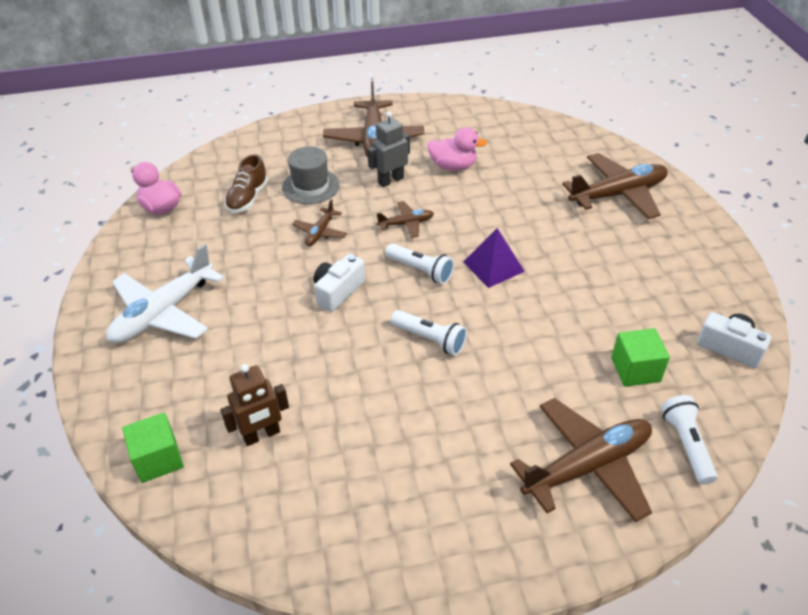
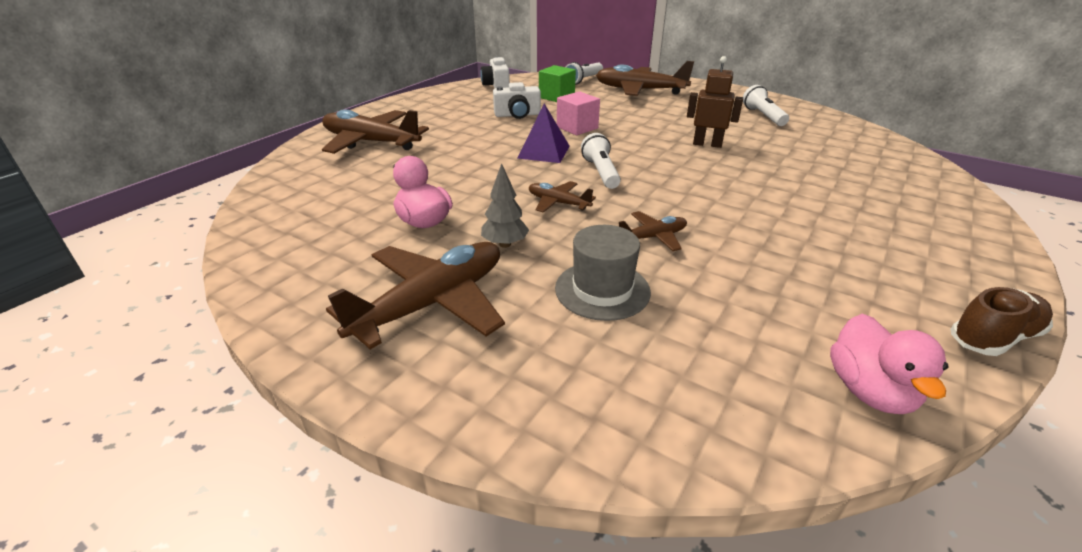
camera: 135 degrees left, 10 degrees down
(158, 459) = (922, 173): green cube -> none
(163, 313) = (897, 252): white plane -> none
(248, 198) = (705, 323): brown shoe -> brown shoe (993, 337)
(261, 435) = (827, 155): brown robot -> brown robot (707, 144)
(338, 291) = (690, 191): white camera -> white camera (517, 115)
(390, 180) = (505, 244): grey robot -> grey tree
(430, 339) = (653, 144): white flashlight -> white flashlight (763, 116)
(523, 320) = (577, 127): none -> pink cube

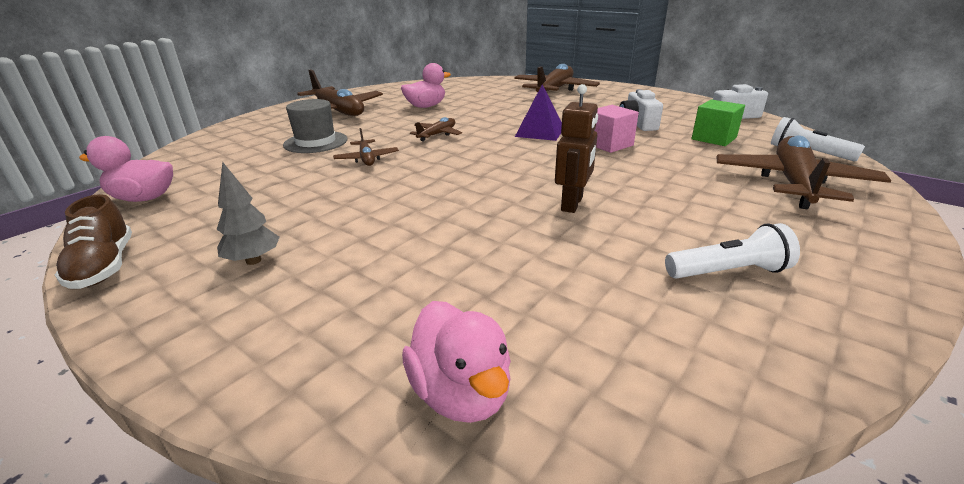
camera: 95 degrees right, 5 degrees down
(505, 244) = (386, 122): grey tree -> grey tree (253, 260)
(601, 172) = (491, 149): white flashlight -> none
(919, 170) = (461, 393): none -> pink duck

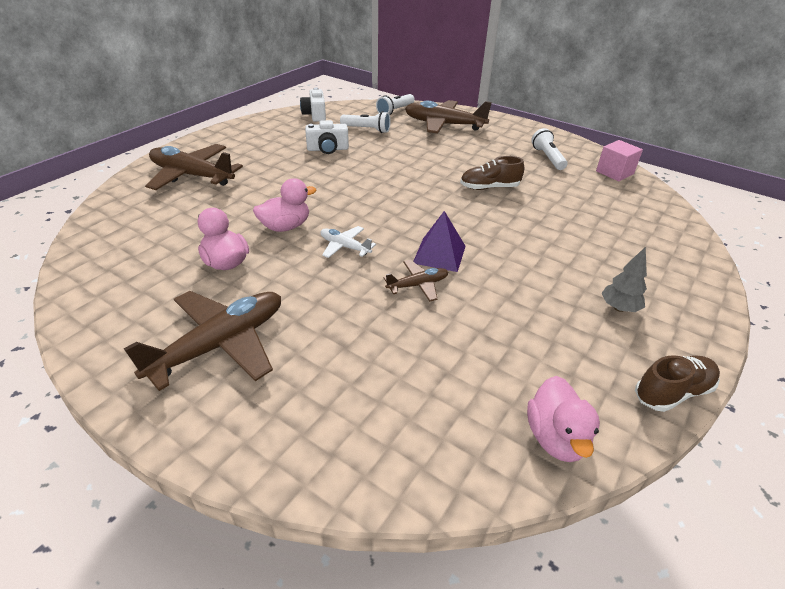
camera: 95 degrees left, 10 degrees up
(315, 142) = (363, 336): grey hat -> none
(437, 135) = (344, 247): brown plane -> white plane
(461, 393) = (667, 222): pink duck -> pink duck (285, 226)
(539, 132) = (343, 191): purple pyramid -> purple pyramid (439, 254)
(572, 204) = (489, 187): brown robot -> brown shoe
(609, 144) = (378, 165): pink cube -> pink cube (614, 172)
(713, 138) = (367, 129): green cube -> white flashlight

